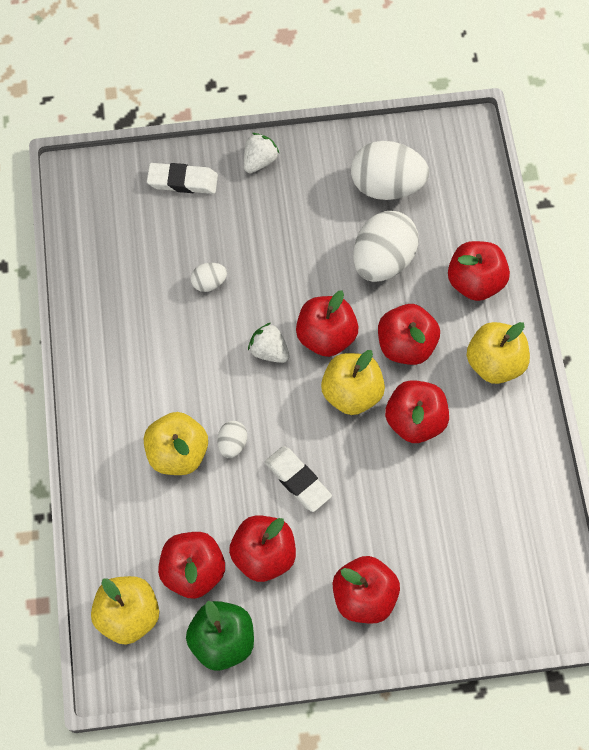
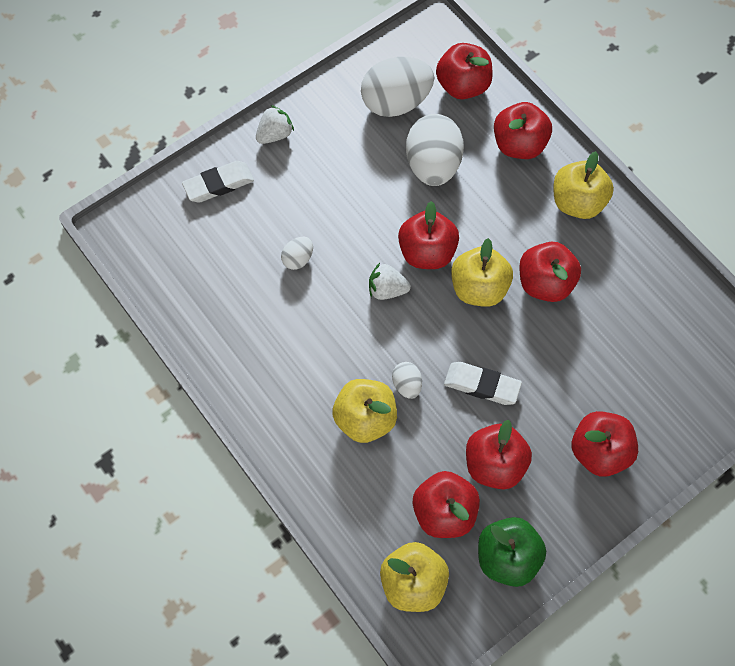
camera: 30 degrees left, 0 degrees up
(259, 161) = (275, 134): white strawberry -> white strawberry turned 45 degrees clockwise
(406, 345) = (497, 225): red apple -> red apple (462, 85)

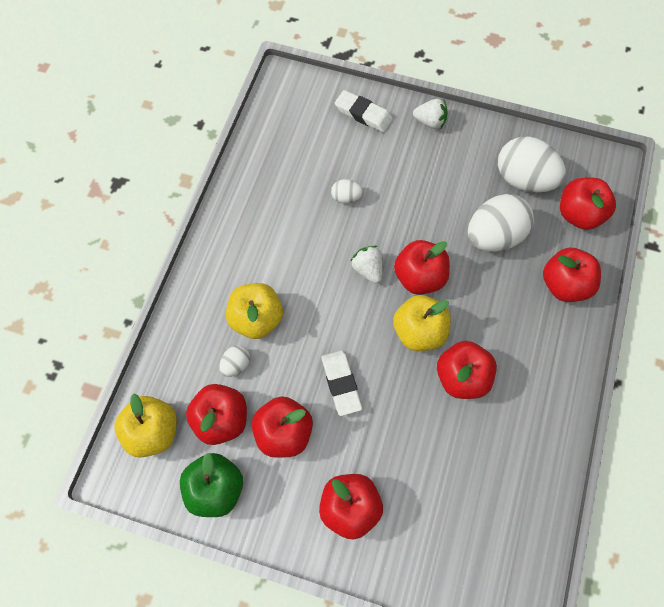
camera: 55 degrees right, 0 degrees up
(407, 385) = (303, 330): white egg -> white egg (236, 365)
(577, 202) = (552, 359): yellow apple -> none

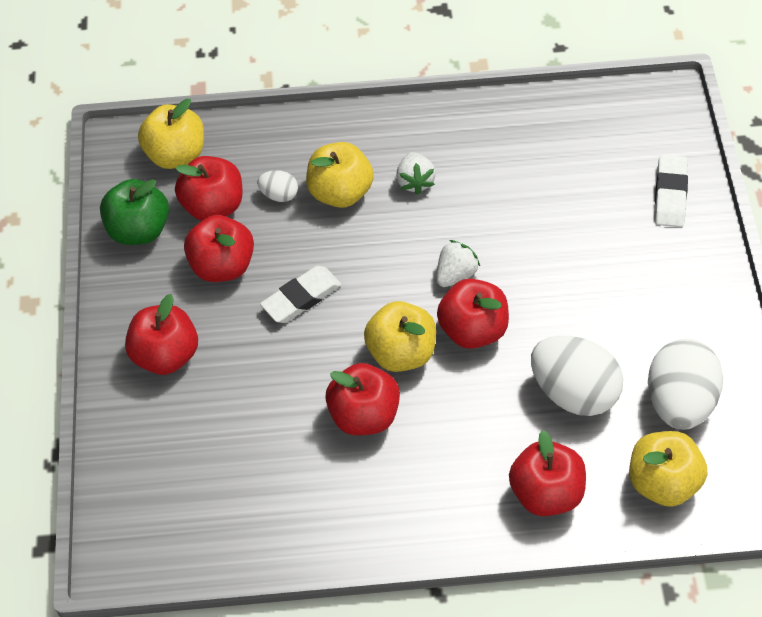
camera: 70 degrees right, 10 degrees down
(346, 197) = (540, 219): white egg -> none
(430, 122) = (703, 268): white strawberry -> white strawberry (415, 181)
(579, 214) = (662, 482): red apple -> yellow apple

